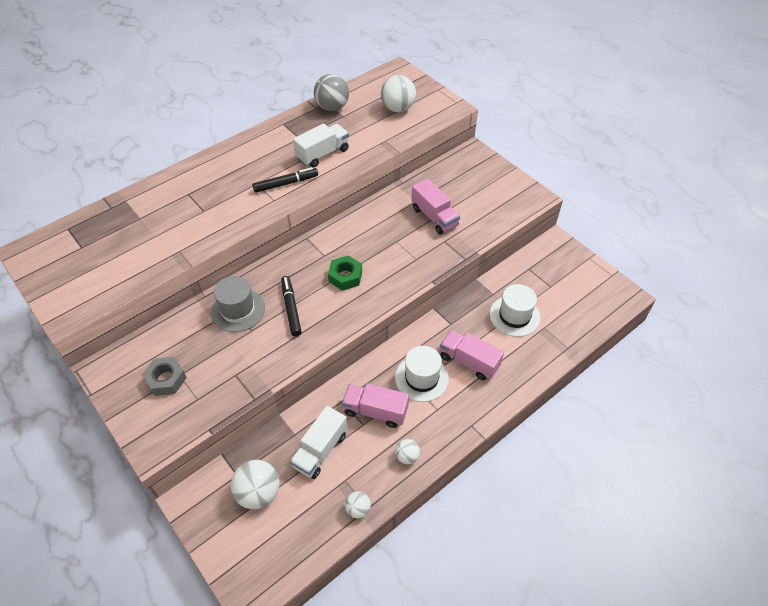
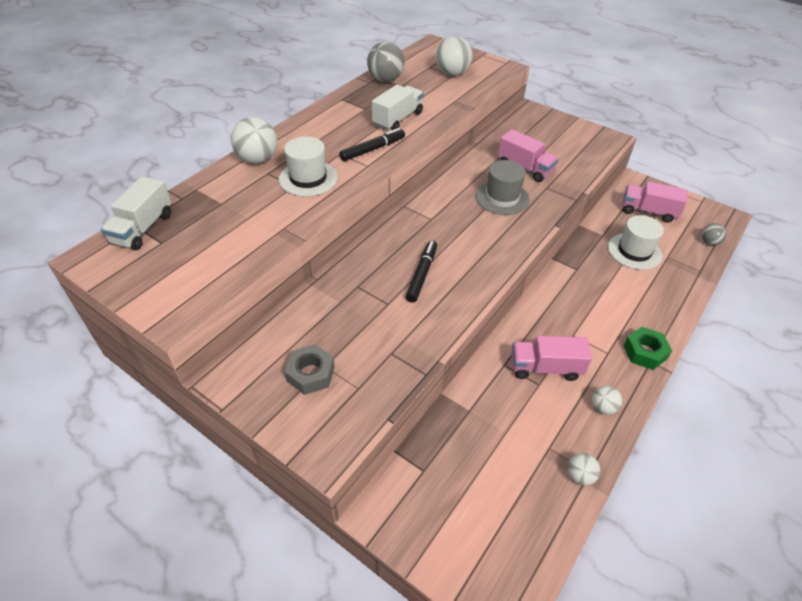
camera: 15 degrees left, 5 degrees down
(238, 310) = (362, 286): grey hat -> grey hat (502, 198)
(258, 493) = (458, 485): white ball -> white ball (258, 159)
(291, 309) = (421, 275): black marker -> black marker turned 45 degrees clockwise
(320, 450) = (506, 421): white truck -> white truck (143, 228)
(345, 276) = (464, 234): green nut -> green nut (644, 352)
(421, 378) = (575, 325): white hat -> white hat (308, 178)
(469, 361) = (614, 301): pink truck -> pink truck (648, 211)
(593, 320) = (709, 242): none -> grey ball

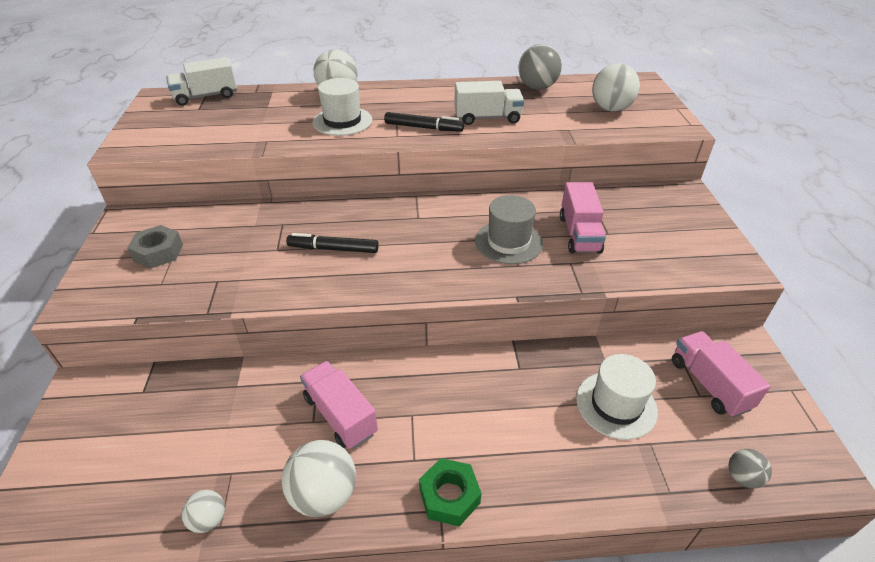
camera: 50 degrees right, 5 degrees down
(421, 275) = (334, 249): black marker -> black marker turned 150 degrees counterclockwise
(603, 407) = (324, 494): white ball -> white ball, size x1.84

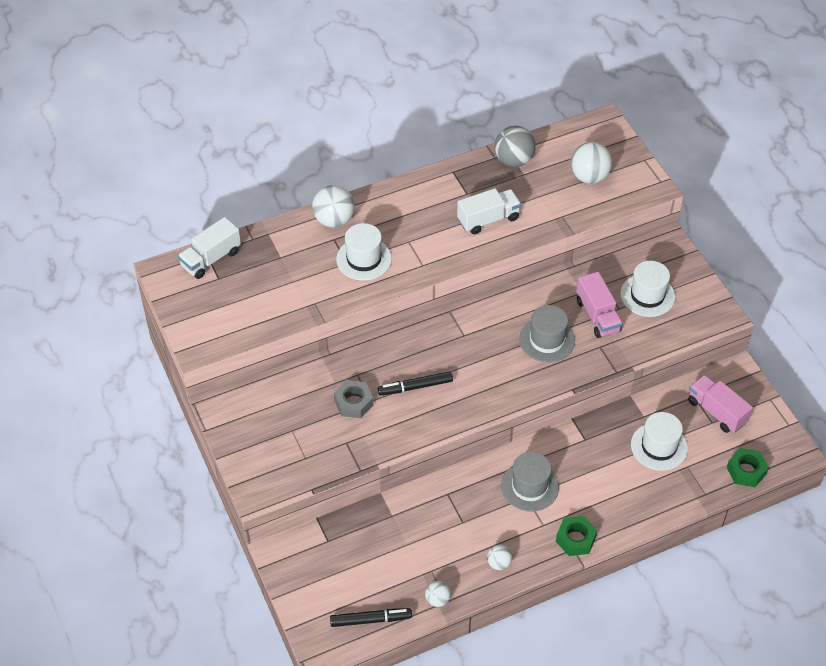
camera: 20 degrees left, 10 degrees up
(158, 252) = (279, 432): grey nut -> grey nut (353, 403)
(324, 494) = (499, 563): white ball -> white ball, size x0.54
(340, 415) = (479, 512): pink truck -> none
(422, 403) = (529, 486): none -> grey hat
(423, 127) = (439, 248): black marker -> black marker (370, 620)
(647, 229) = (647, 295): none -> white hat
(742, 477) = (746, 471): grey ball -> green nut

